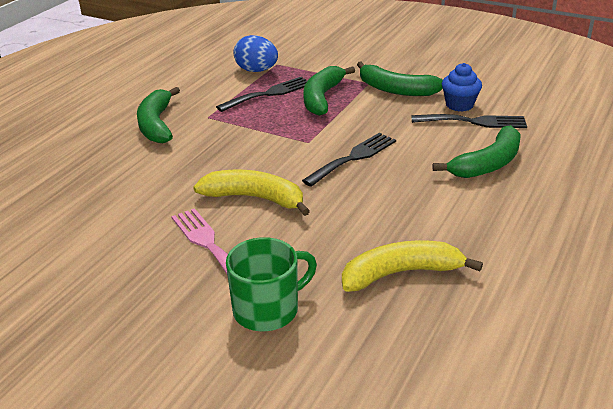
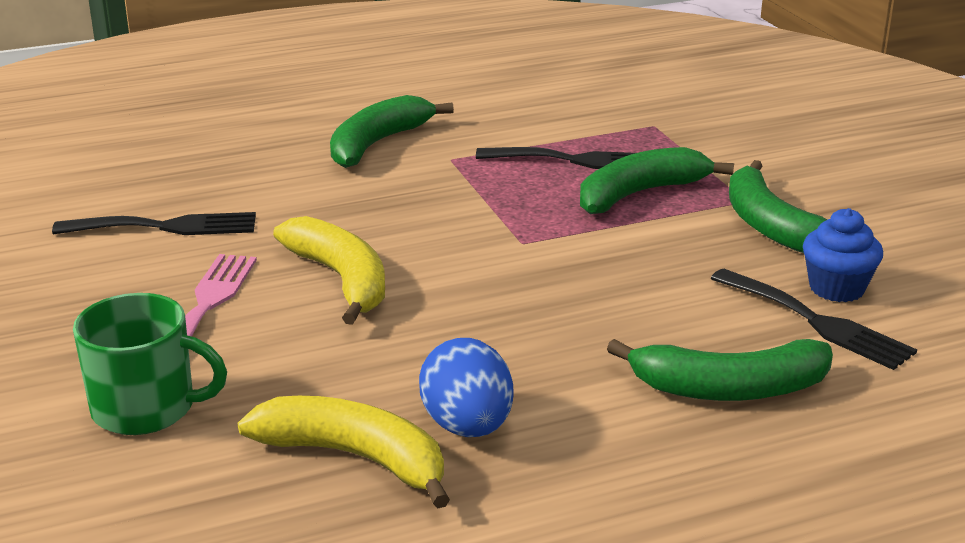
camera: 40 degrees right, 5 degrees down
(256, 70) = (610, 124): blue egg -> blue egg (467, 426)
(353, 158) = (546, 289): black fork -> black fork (166, 227)

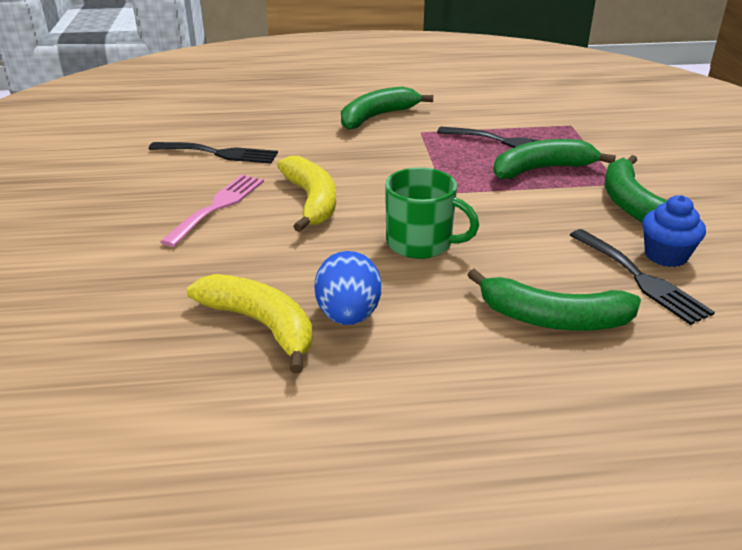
camera: 15 degrees right, 5 degrees up
(146, 408) = (145, 268): green mug -> green mug (421, 243)

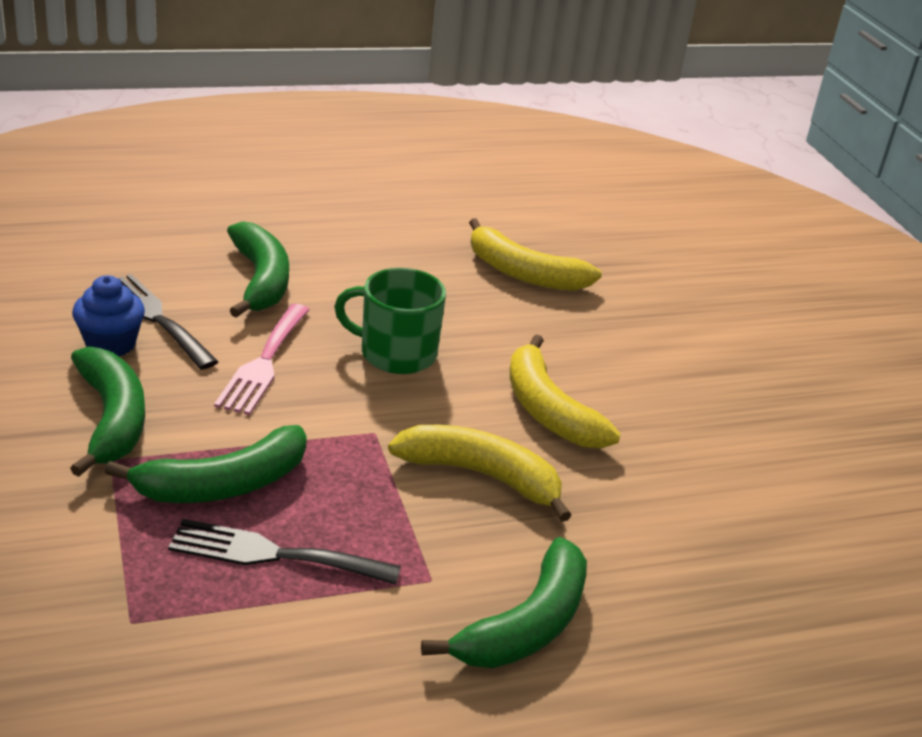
camera: 165 degrees right, 0 degrees up
(218, 206) = (659, 398): pink fork -> pink fork (264, 363)
(219, 153) = (737, 499): black fork -> none
(348, 315) = (451, 281): blue egg -> none
(377, 168) = (481, 476): none -> yellow banana
(553, 318) = (260, 280): green banana -> green banana turned 75 degrees clockwise

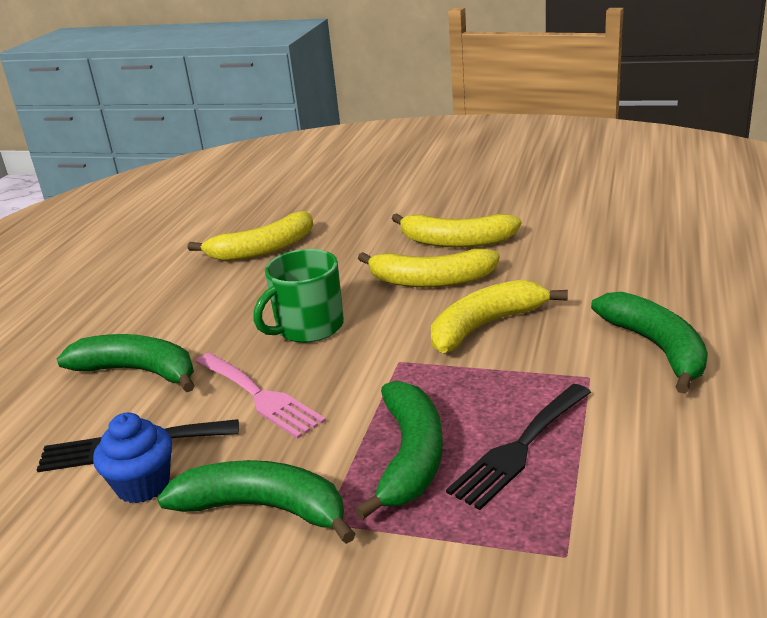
camera: 50 degrees left, 5 degrees down
(653, 405) = (456, 242): none -> yellow banana

